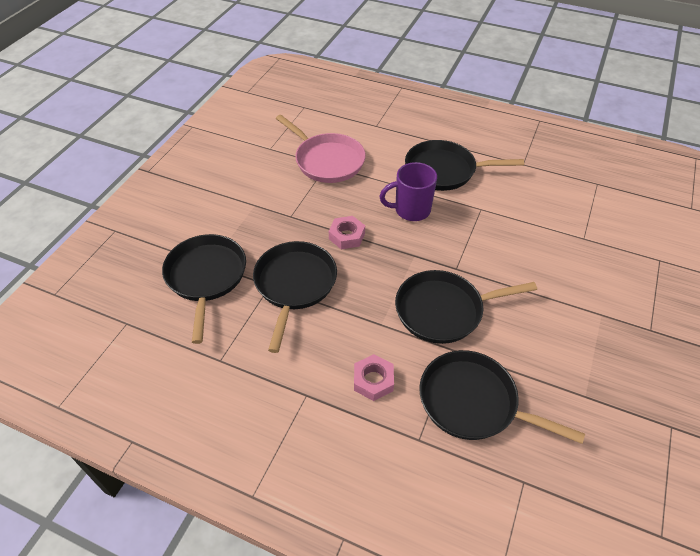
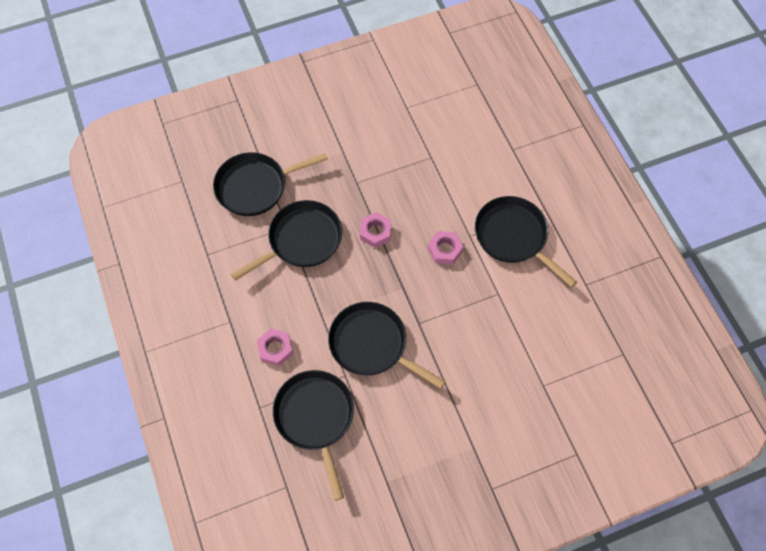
camera: 45 degrees right, 15 degrees up
(206, 277) = (255, 186): black pan -> black pan turned 150 degrees counterclockwise
(327, 160) = (435, 153): pink pan -> none
(411, 210) = (445, 250): purple mug -> pink nut

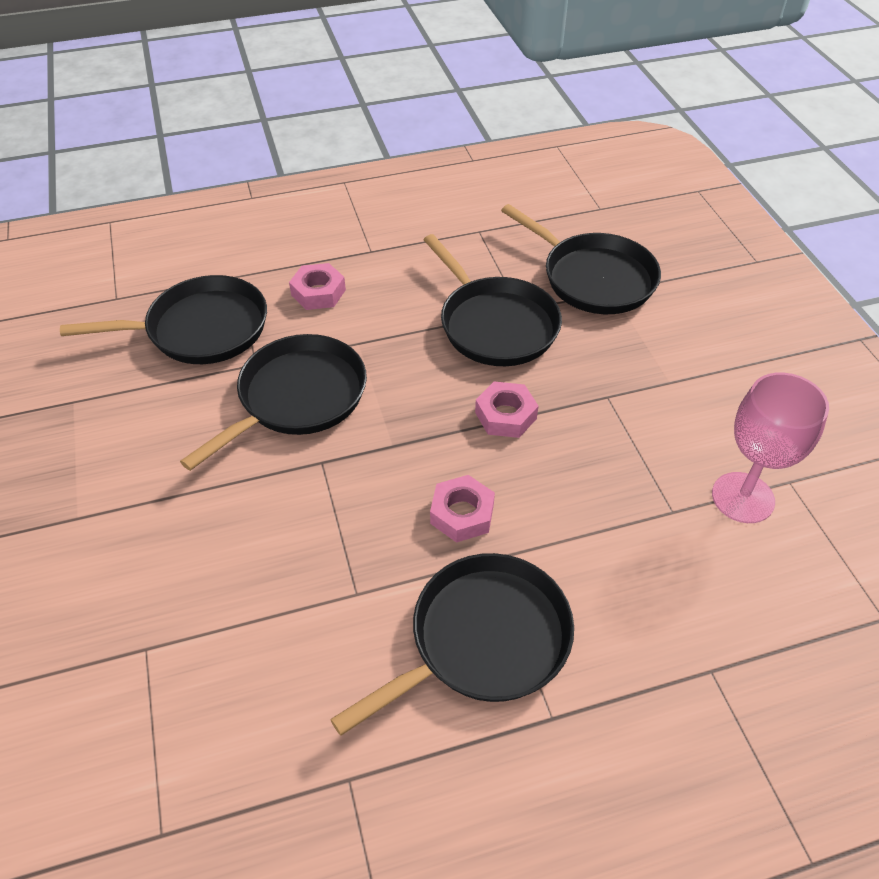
camera: 95 degrees right, 15 degrees down
(255, 186) = (593, 278): black pan -> black pan turned 150 degrees clockwise
(419, 127) = (743, 497): none -> pink goblet

